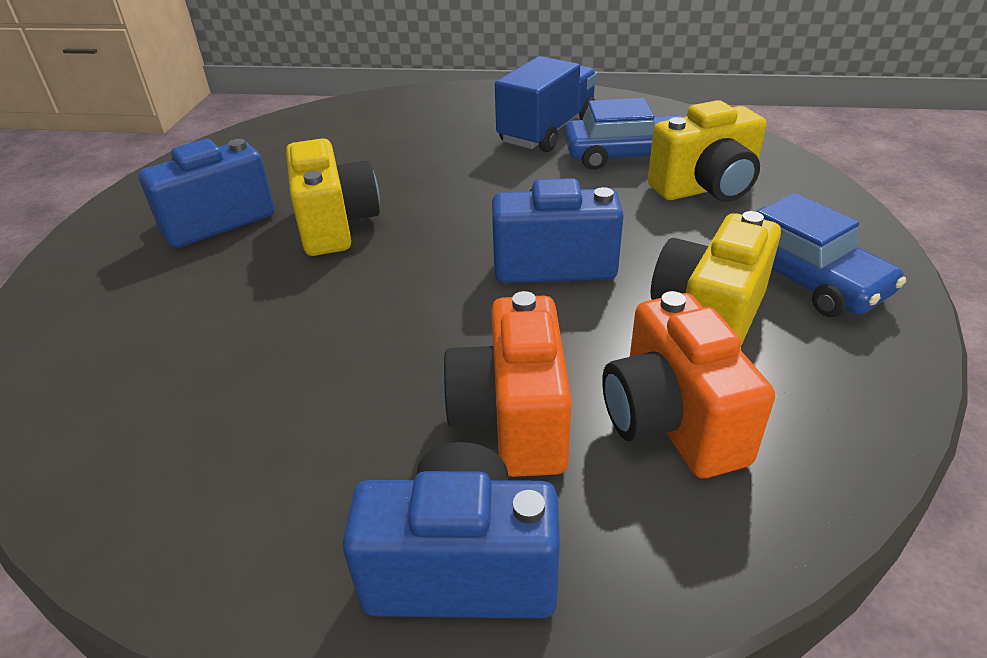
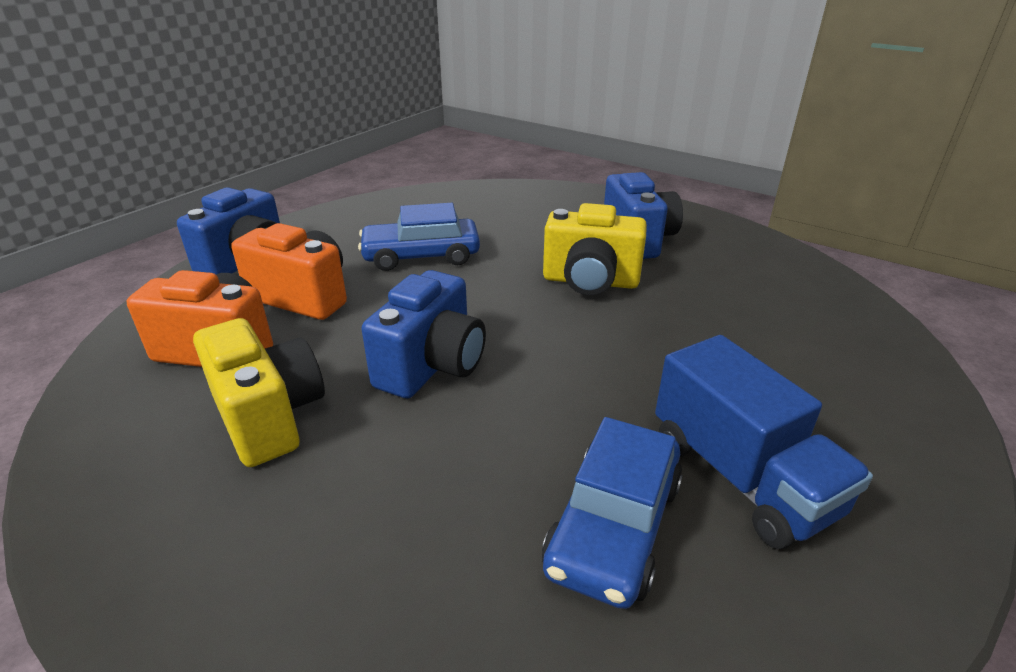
camera: 115 degrees right, 5 degrees down
(705, 188) = (460, 558): yellow camera -> none
(803, 278) = (225, 521): blue car -> blue car (421, 256)

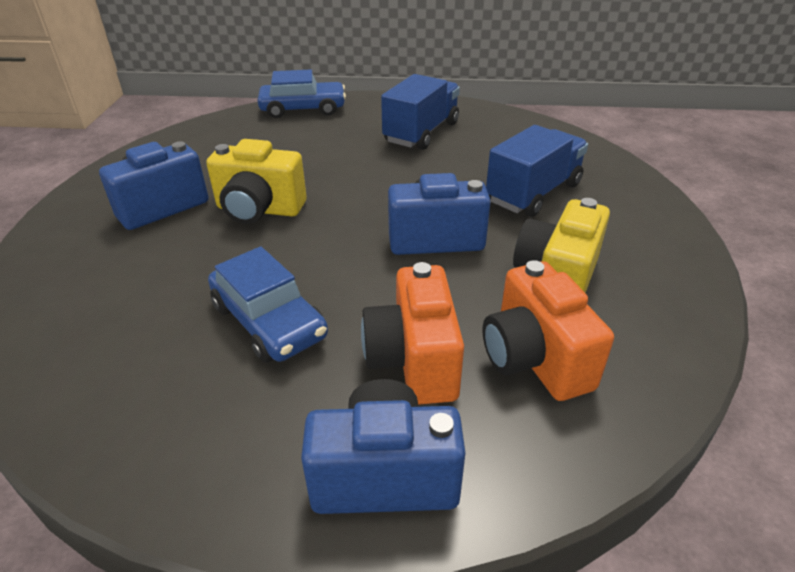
camera: 120 degrees left, 5 degrees up
(435, 508) = (533, 193): none -> blue truck
(590, 281) = (259, 210): yellow camera -> yellow camera turned 120 degrees clockwise
(613, 525) = (485, 152): blue car -> blue car (303, 109)

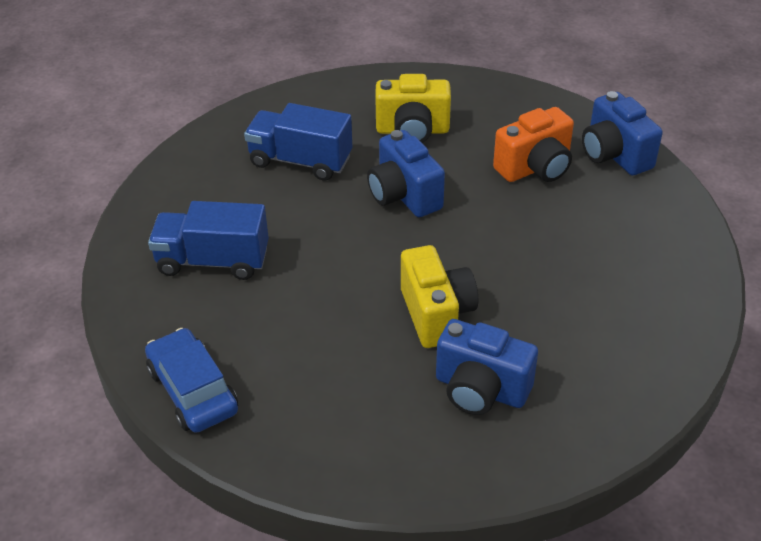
camera: 115 degrees left, 5 degrees up
(269, 321) = (557, 241): blue car -> none
(534, 359) = (495, 126): orange camera -> none

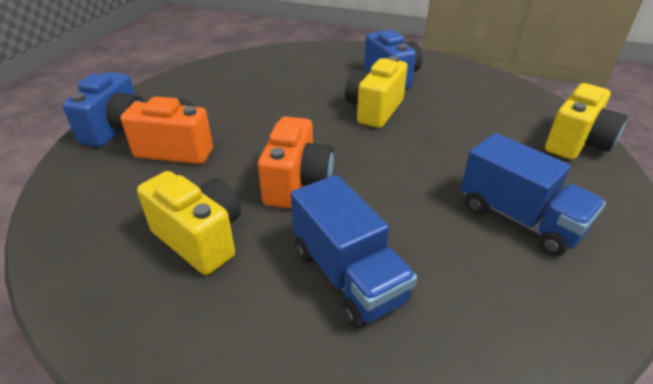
camera: 140 degrees left, 5 degrees down
(193, 390) = (576, 143): blue car -> yellow camera
(404, 195) = (297, 183): blue camera -> orange camera

